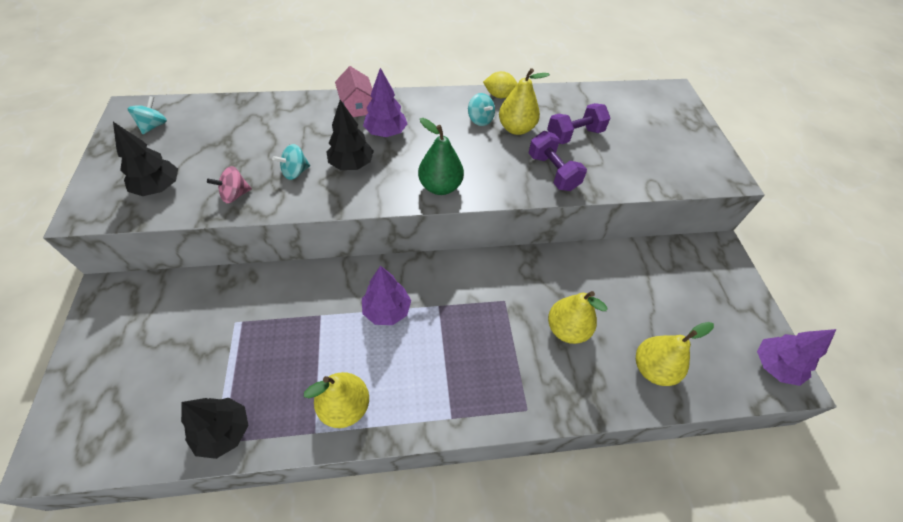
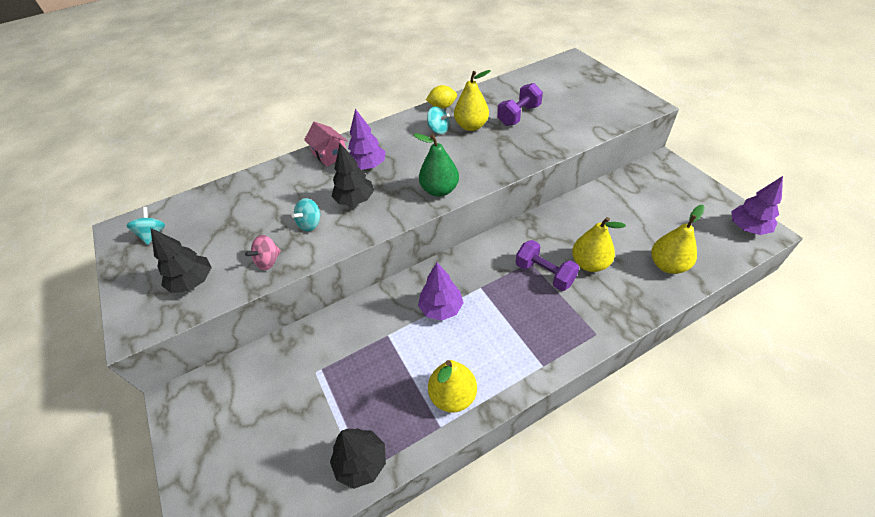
camera: 15 degrees left, 5 degrees down
(552, 172) = (520, 148): purple dumbbell -> purple dumbbell (544, 274)

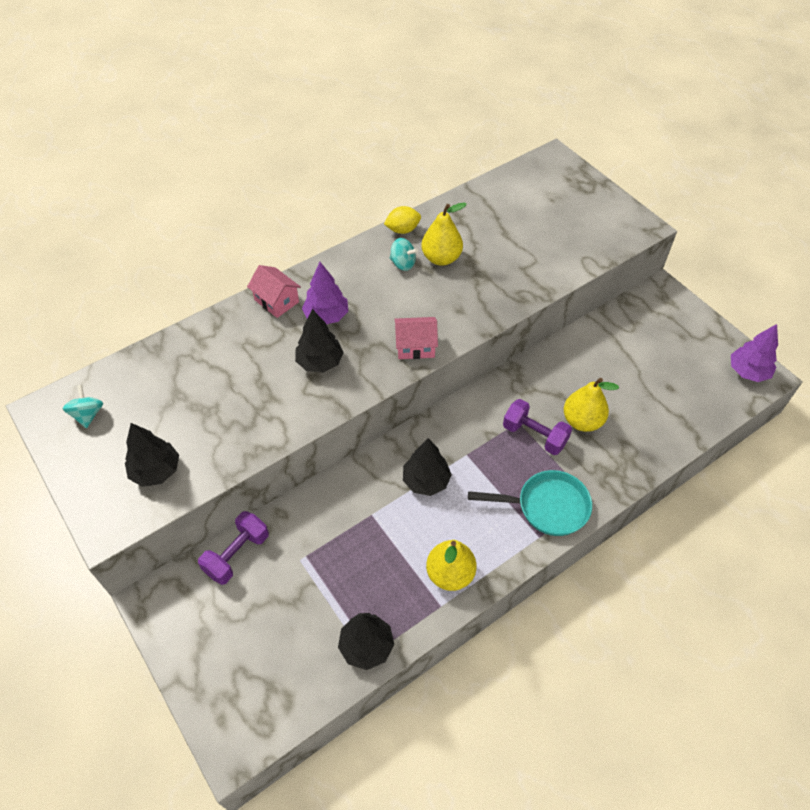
camera: 10 degrees left, 5 degrees up
(268, 261) = (236, 442): pink spinning top -> none
(310, 224) = (274, 394): turquoise spinning top -> none
(439, 190) = (415, 346): green pear -> pink house
(441, 308) = (426, 481): purple tree -> black tree
(519, 115) = (496, 242): purple dumbbell -> purple dumbbell (237, 554)
(552, 338) = (547, 506): none -> turquoise pan
(667, 265) = (664, 419): yellow pear -> none

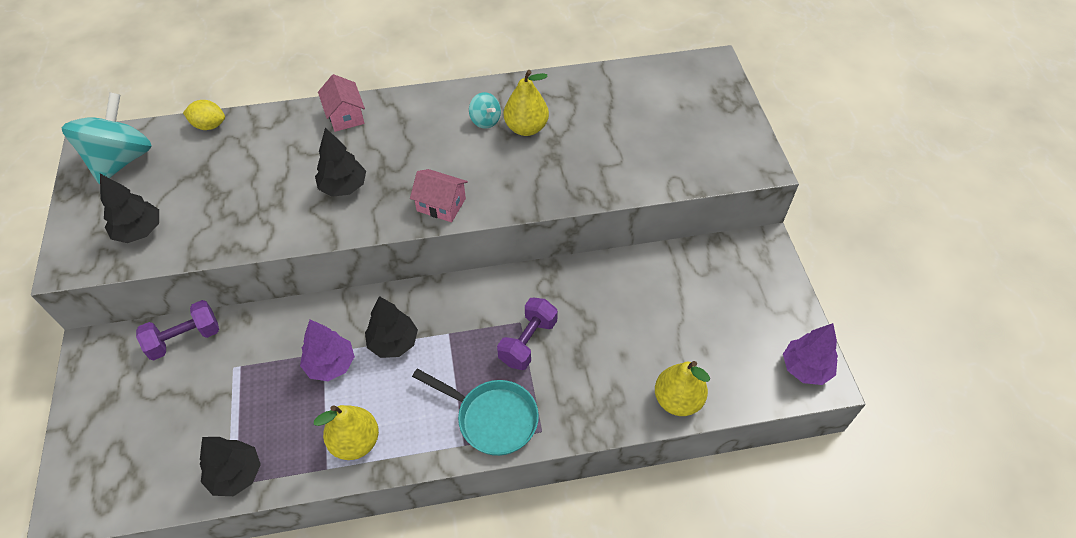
camera: 25 degrees right, 0 degrees up
(88, 415) = (121, 160): turquoise spinning top -> turquoise spinning top, size x2.13
(326, 316) = (379, 146): purple tree -> purple tree (330, 364)
(402, 230) = (508, 87): yellow lemon -> yellow lemon (209, 125)
(534, 435) = (528, 342): purple dumbbell -> purple dumbbell turned 60 degrees clockwise
(582, 421) = (586, 347): yellow pear -> yellow pear (677, 400)

